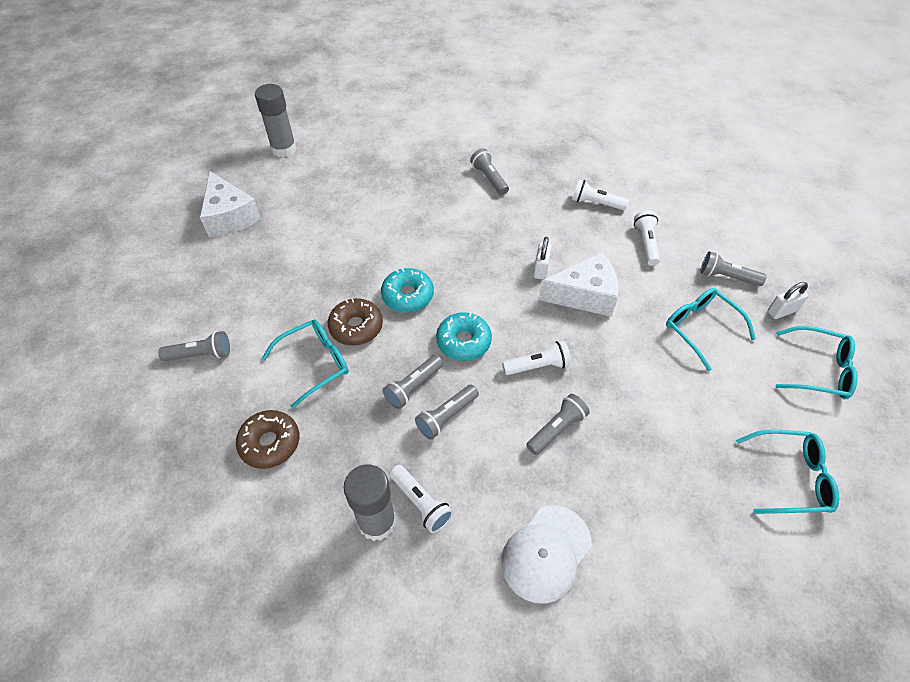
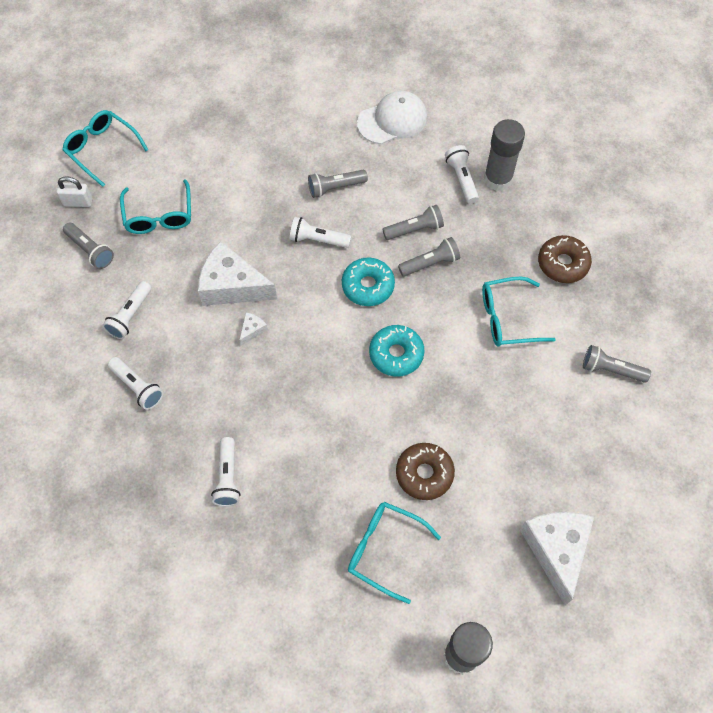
camera: 155 degrees left, 10 degrees up
(356, 327) = (458, 340): brown donut -> brown donut (424, 474)
(489, 178) = (227, 477): grey flashlight -> white flashlight
(541, 269) = (252, 330): white padlock -> white cheese
(790, 477) = (198, 97): turquoise glasses -> turquoise glasses (384, 550)

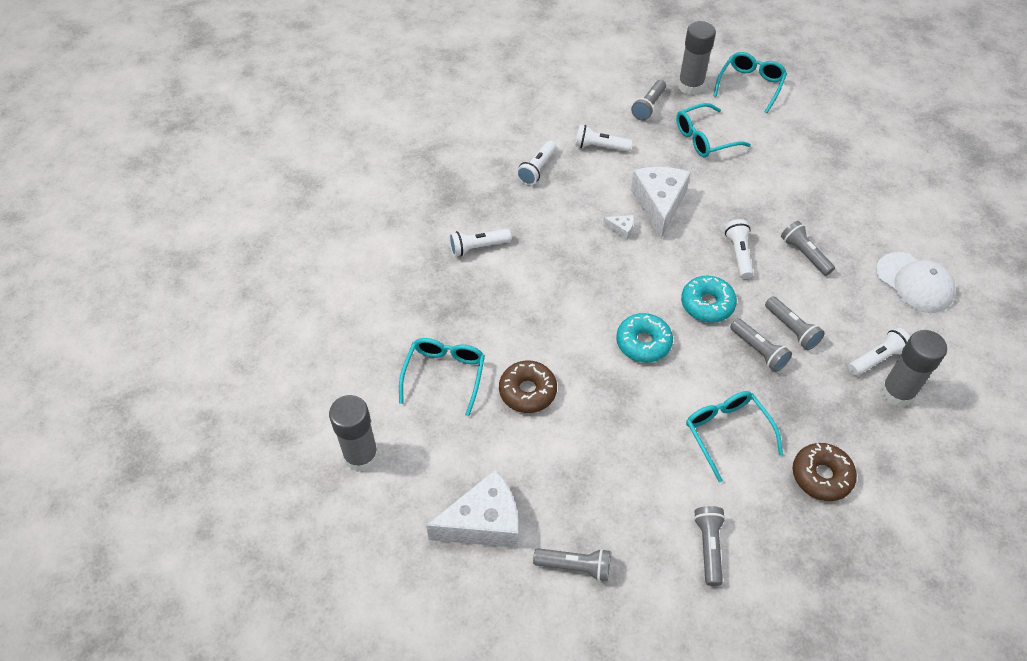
camera: 75 degrees right, 10 degrees down
(78, 202) = (690, 86): white padlock -> grey glue stick
(612, 481) = (575, 566): none -> grey flashlight

